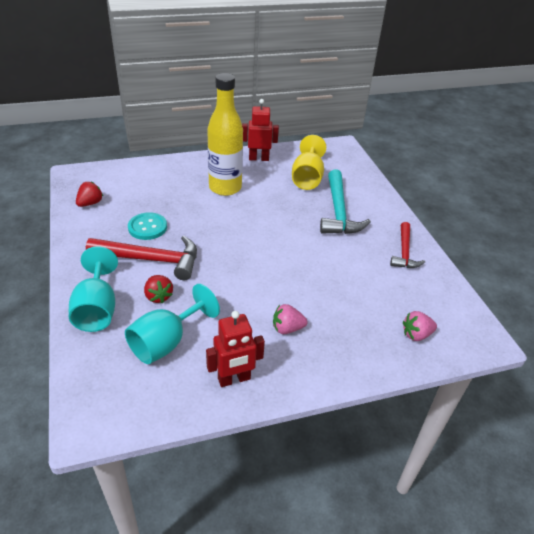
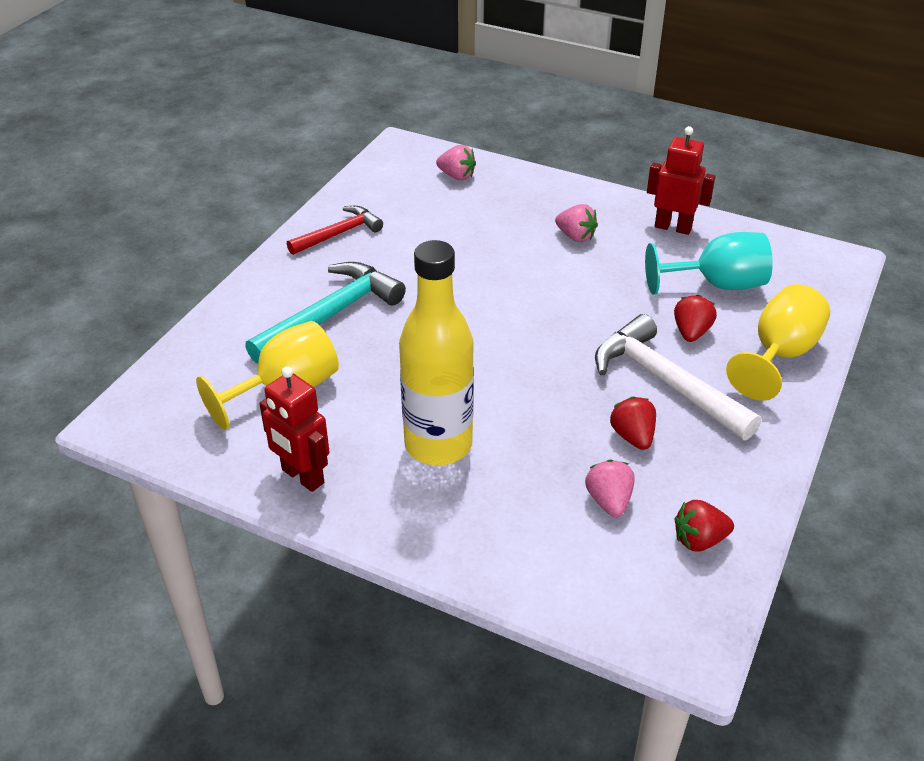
camera: 135 degrees left, 0 degrees up
(97, 309) = (779, 355): turquoise goblet -> yellow goblet
(138, 200) = (609, 501): none -> pink strawberry
(147, 227) = (632, 436): turquoise button -> red strawberry
(151, 260) = (666, 382): red hammer -> white hammer

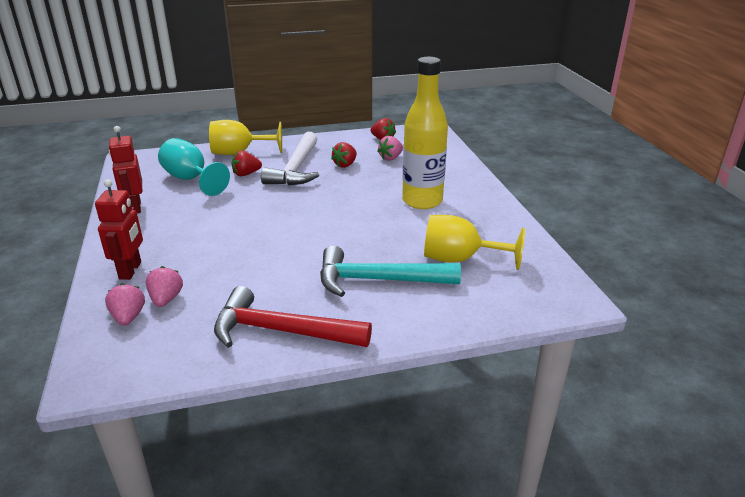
camera: 130 degrees left, 10 degrees down
(302, 477) = (499, 223): red robot -> red robot (131, 270)
(338, 234) = (282, 331): red hammer -> red hammer, size x1.59
(575, 236) = (179, 233): pink strawberry -> pink strawberry (166, 299)

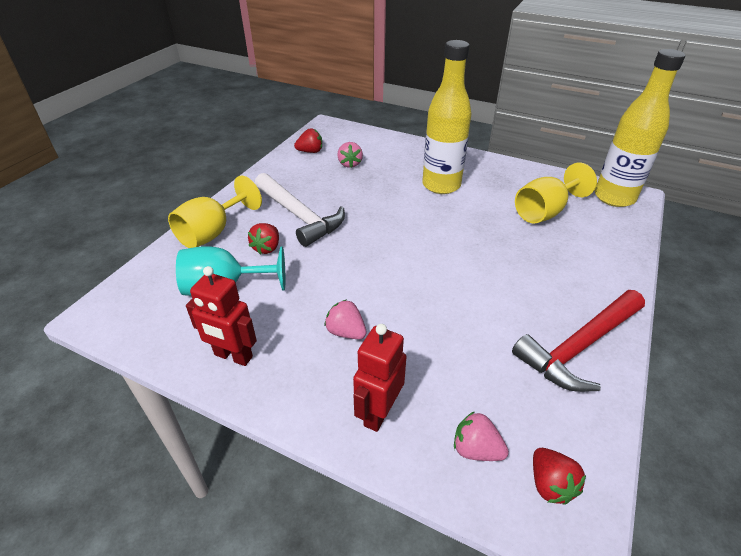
camera: 50 degrees left, 10 degrees up
(131, 270) = (378, 412): red robot -> red robot turned 105 degrees counterclockwise
(166, 299) = (464, 405): pink strawberry -> pink strawberry (346, 332)
(345, 165) = (329, 189): red strawberry -> red strawberry (550, 484)
(378, 280) = (542, 261): turquoise hammer -> none
(551, 289) = (614, 197): none -> yellow bottle

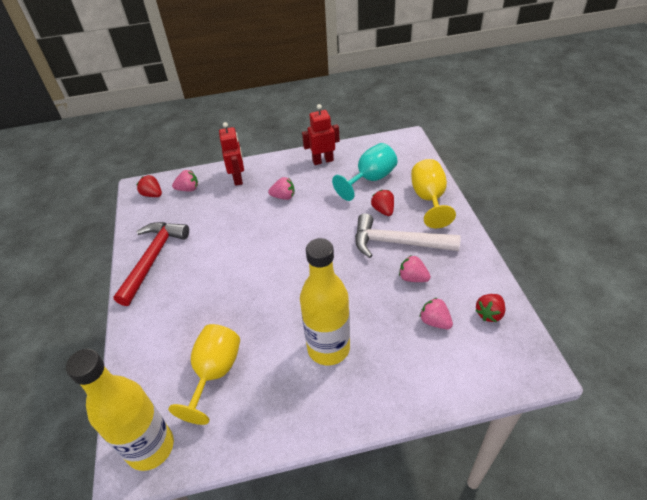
camera: 145 degrees right, 5 degrees up
(326, 189) = (413, 278): none -> pink strawberry

